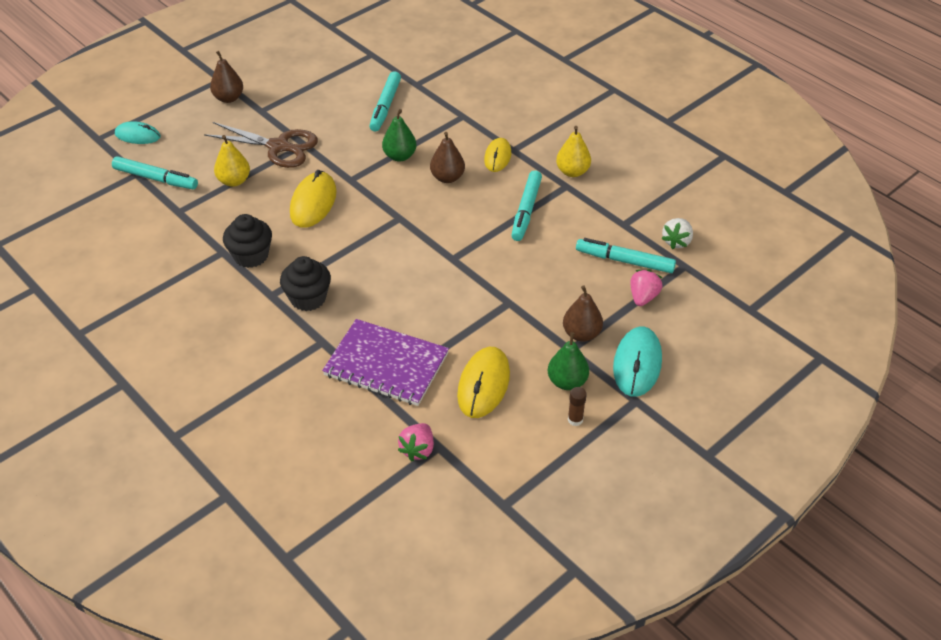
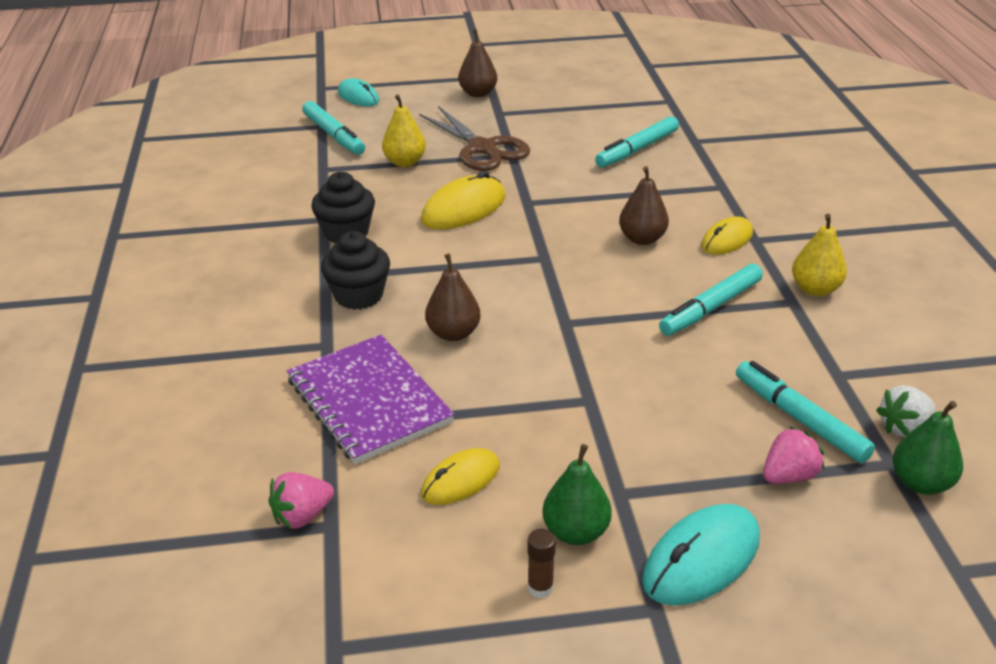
camera: 35 degrees right, 10 degrees down
(400, 156) = (606, 199): green pear -> green pear (920, 483)
(483, 385) = (461, 480): yellow mouse -> yellow mouse, size x0.65
(581, 334) = (653, 481): brown pear -> brown pear (453, 333)

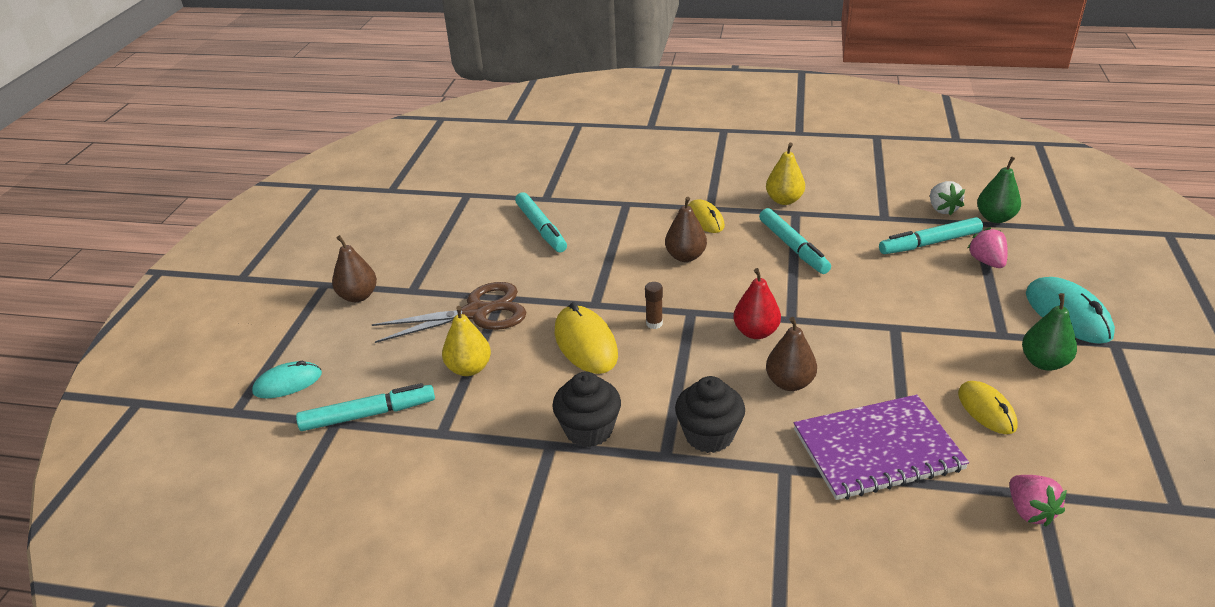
camera: 70 degrees left, 0 degrees up
(529, 302) = (756, 332): none -> red pear
(540, 587) = (1101, 390): brown glue stick -> brown glue stick (654, 323)

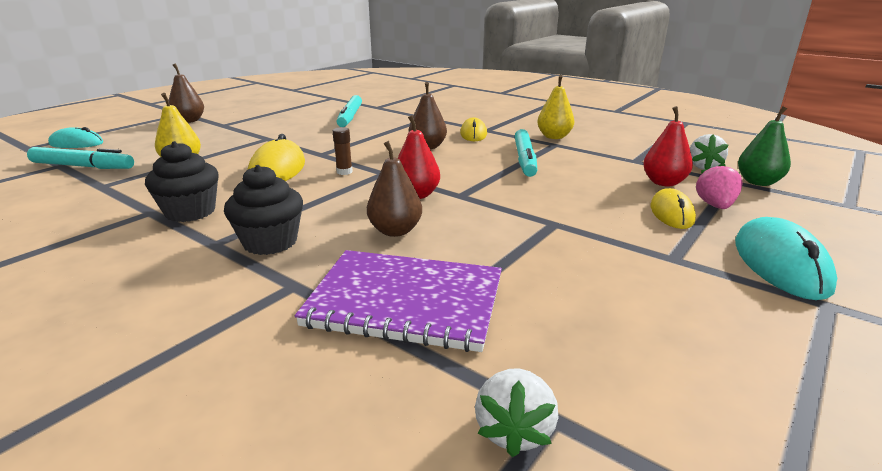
camera: 25 degrees right, 10 degrees down
(477, 312) = (239, 141): brown scissors -> none
(930, 243) = (663, 183): turquoise marker -> red pear
(986, 410) = (578, 310): yellow mouse -> yellow mouse (671, 213)
(1030, 511) = (514, 431): pink strawberry -> white strawberry
(1044, 362) = (703, 293): green pear -> none

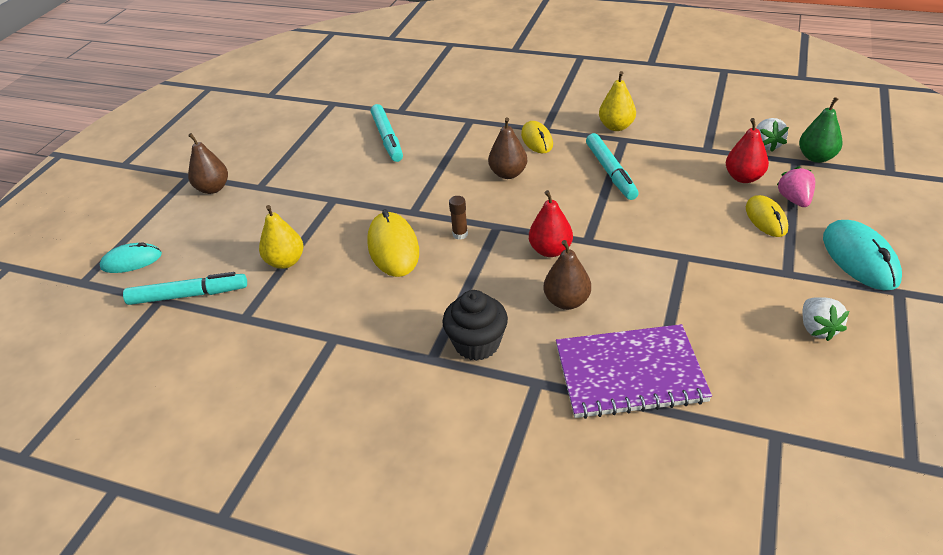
camera: 15 degrees left, 15 degrees up
(190, 212) = (371, 328): black cupcake -> none
(514, 431) = (760, 450): white strawberry -> white strawberry (817, 329)

